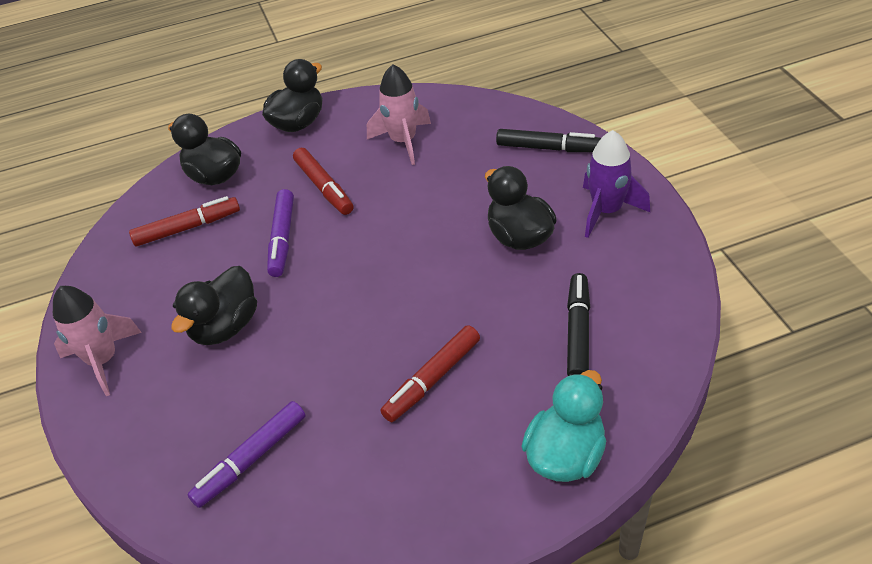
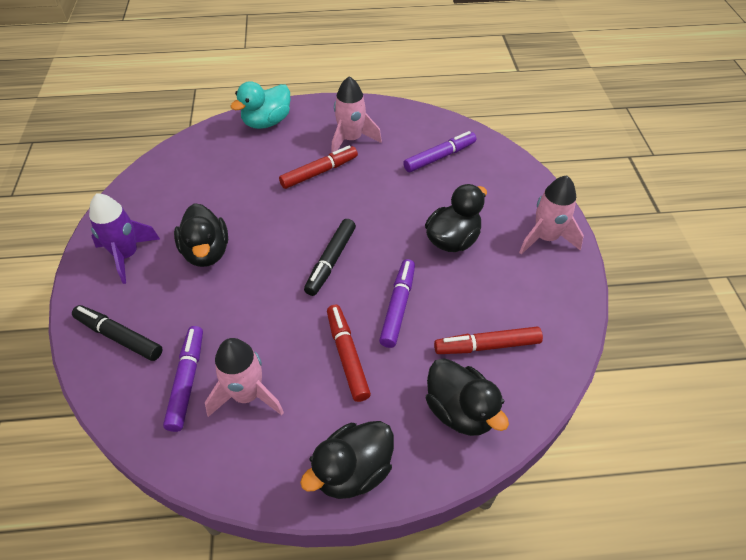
camera: 170 degrees left, 5 degrees up
(405, 456) = (351, 140): none -> pink rocket
(461, 137) = (187, 381): none -> purple marker
(578, 332) = (216, 176): black marker -> black marker (330, 261)

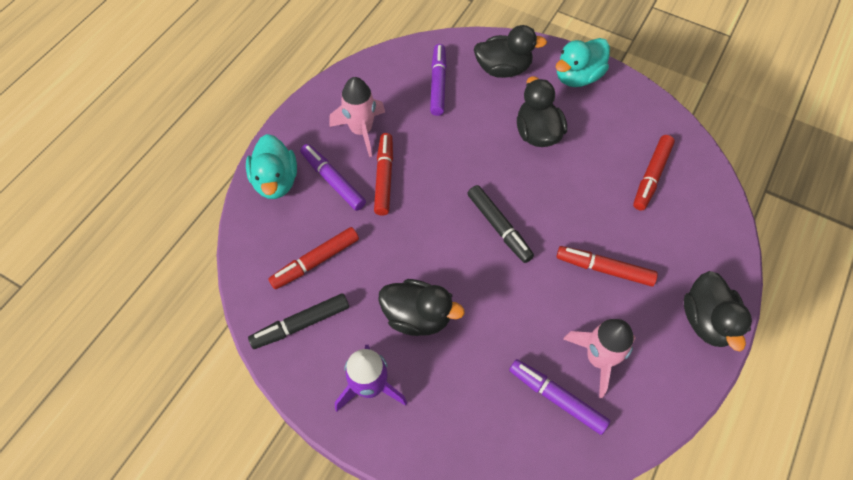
camera: 55 degrees left, 10 degrees up
(119, 337) = (471, 434): black marker -> black marker (301, 324)
(214, 174) = (315, 261): none -> red marker
(398, 307) = (579, 208): purple marker -> purple marker (333, 180)
(460, 411) = (695, 226): black duck -> black duck (503, 69)
(545, 238) = (577, 77): pink rocket -> turquoise duck

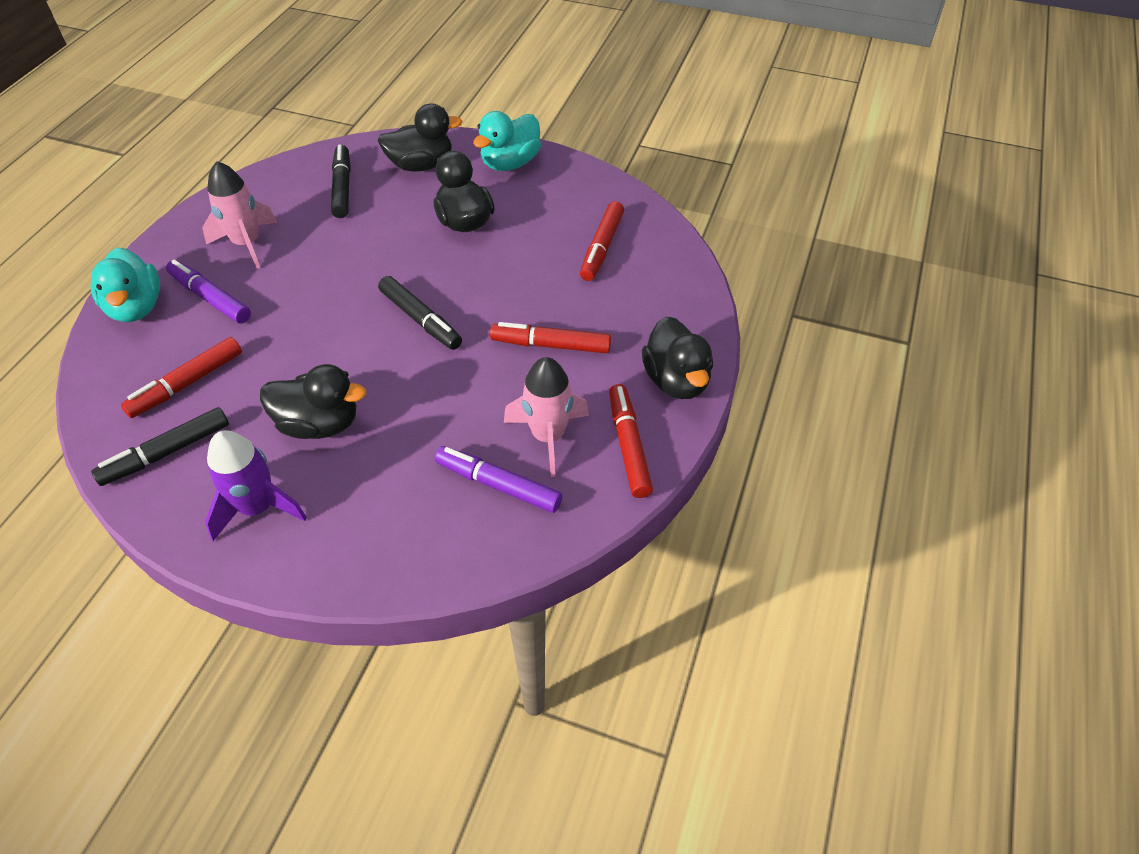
camera: 10 degrees left, 10 degrees down
(384, 177) = (276, 287): red marker -> red marker (629, 445)
(438, 84) = (342, 187): purple marker -> black marker

